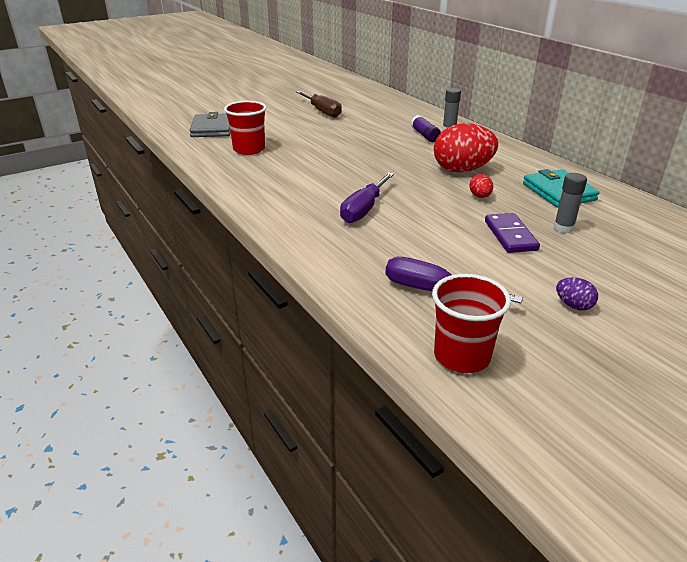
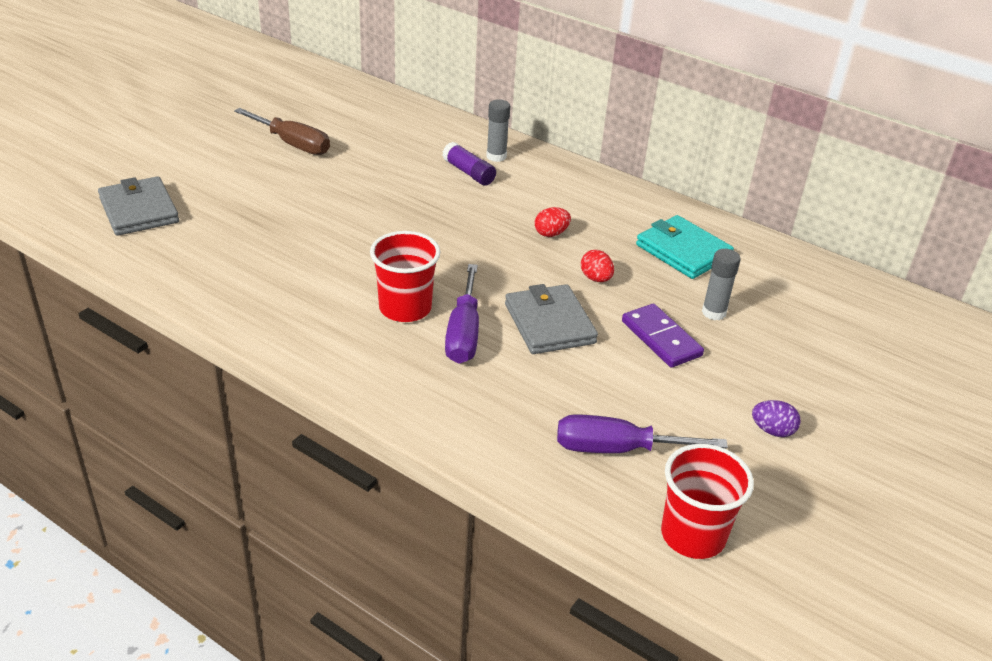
camera: 25 degrees left, 5 degrees up
(249, 149) = (229, 246): red cup -> red cup (405, 308)
(428, 214) = (549, 323): none -> grey wallet
(462, 170) = (551, 233): red egg -> red egg, size x0.44

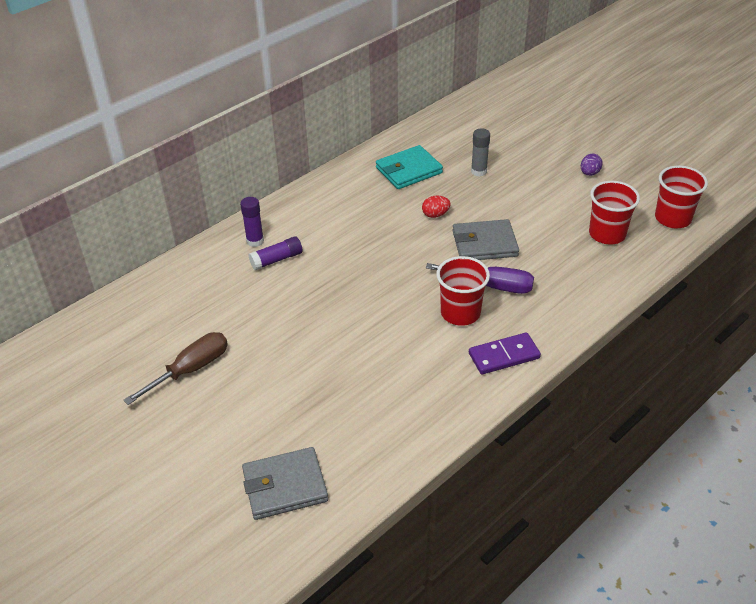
camera: 75 degrees left, 5 degrees up
(496, 156) = (255, 241): grey glue stick -> purple glue stick
(551, 233) = (376, 227): red egg -> none
(617, 449) = (607, 234): purple screwdriver -> red cup
(661, 338) = (504, 198): purple domino -> purple domino (504, 356)

